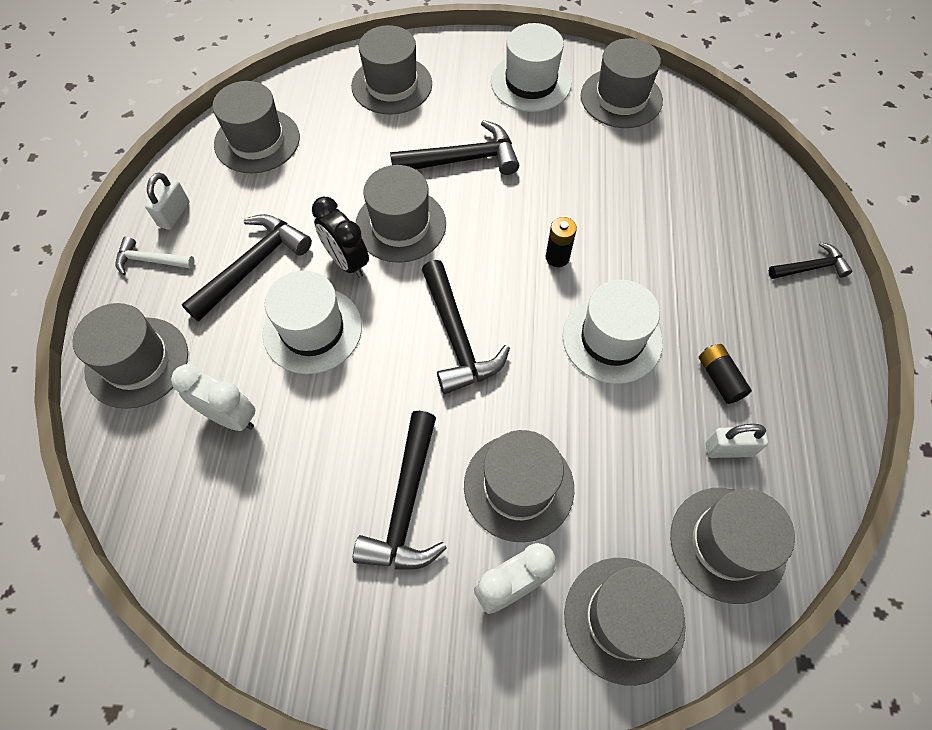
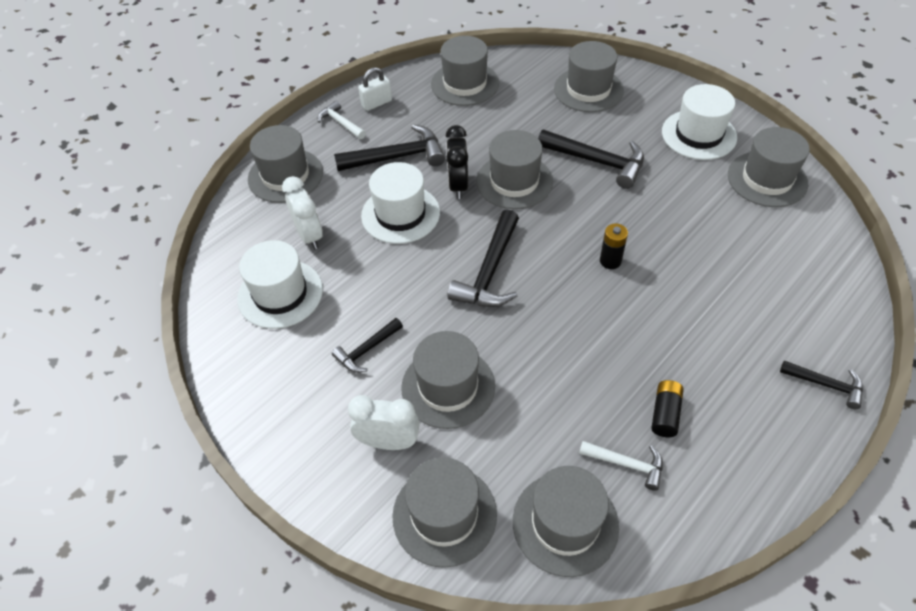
camera: 40 degrees right, 10 degrees down
(406, 505) = (366, 350): black hammer -> black hammer, size x0.57
(612, 339) = (602, 337): white hat -> white hat (280, 294)
(728, 449) = (626, 464): white padlock -> white hammer

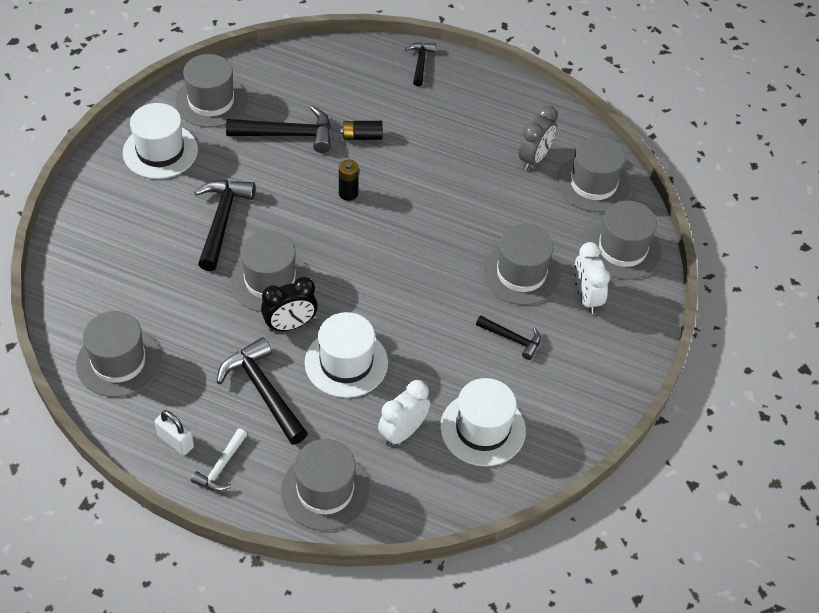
camera: 115 degrees left, 0 degrees up
(489, 272) = (392, 274): black hammer -> black hammer (288, 135)
(588, 89) = (106, 246): grey hat -> none
(626, 464) = (534, 158): white hammer -> grey clock
(665, 413) = (484, 143): black battery -> black battery (362, 136)

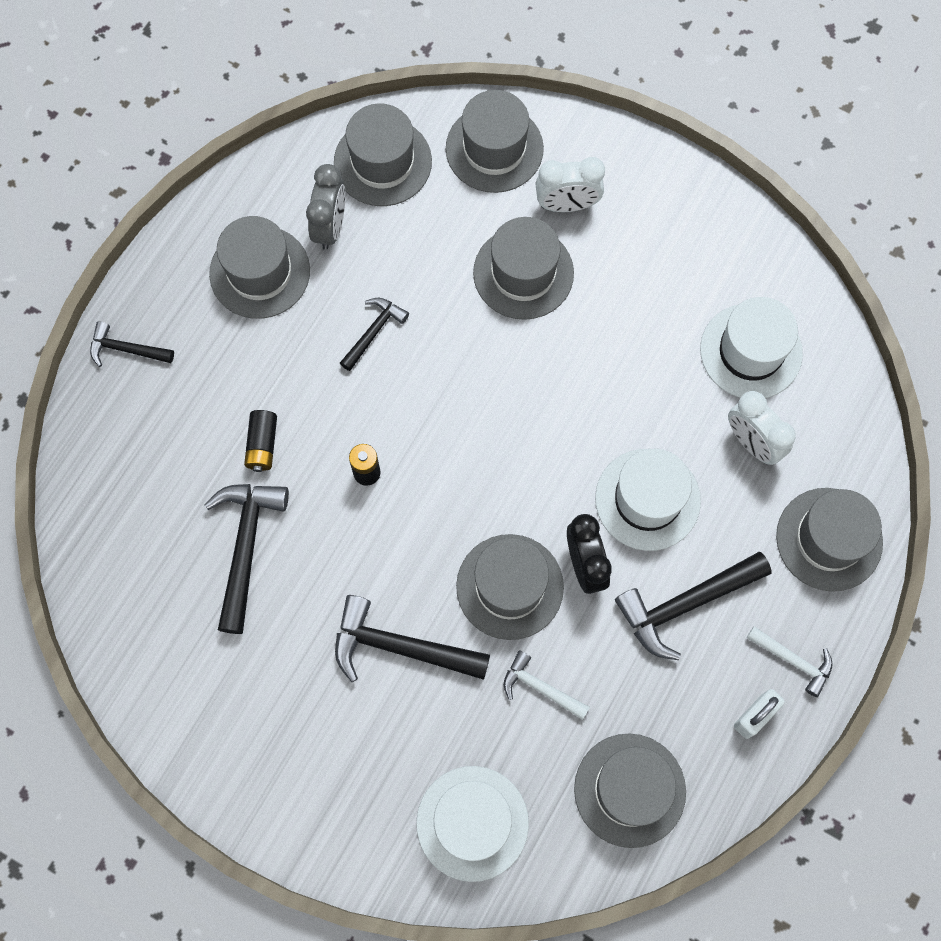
camera: 80 degrees left, 20 degrees up
(160, 151) = (256, 732): white hat -> white hat (472, 823)
(195, 303) = (540, 687): none -> white hammer
(211, 101) = (163, 655): grey hat -> grey hat (260, 272)
(512, 339) = (623, 299): black hammer -> black hammer (374, 331)
(534, 158) = (330, 226): grey clock -> grey clock turned 60 degrees clockwise

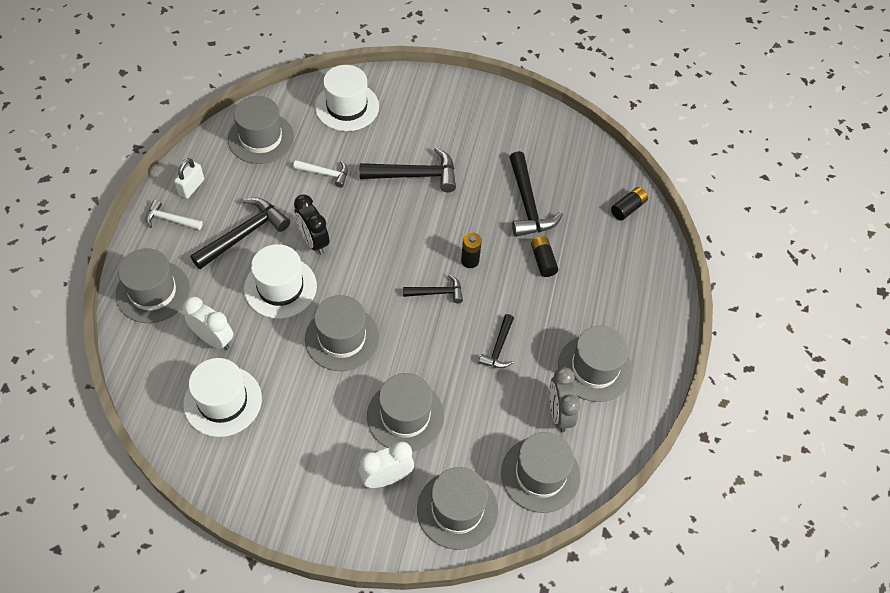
camera: 160 degrees right, 15 degrees down
(98, 500) = (628, 208): none -> black battery
(126, 349) = (658, 296): black hammer -> black hammer (437, 292)
(510, 586) = (358, 219): grey hat -> grey hat (342, 338)

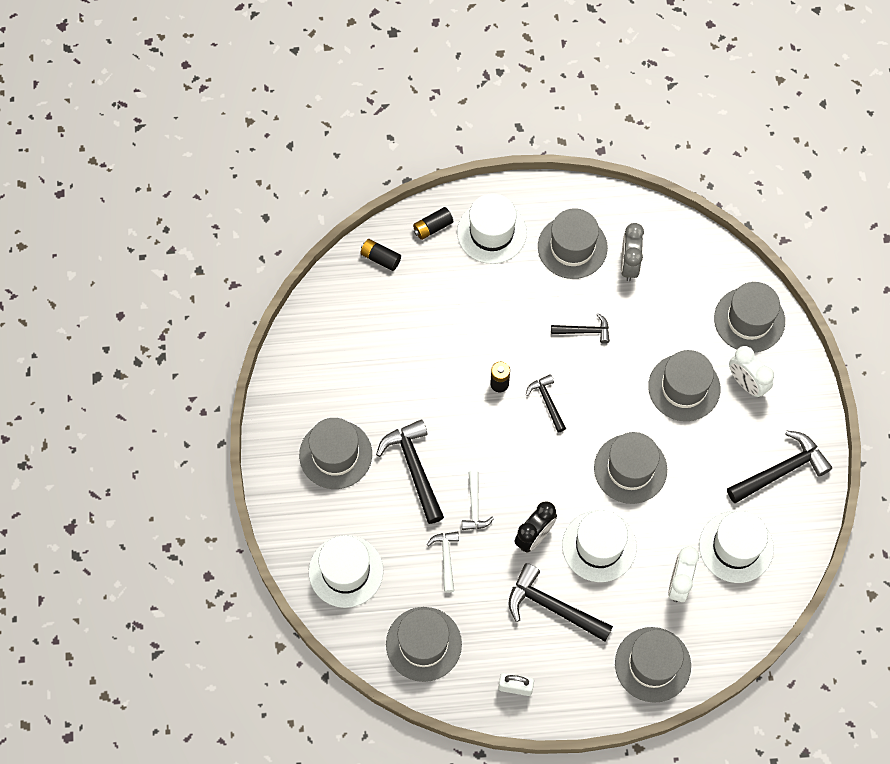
camera: 105 degrees left, 10 degrees up
(170, 219) = (564, 689): white hammer -> white hammer (474, 506)
(528, 204) = (410, 350): black hammer -> black hammer (781, 470)
(540, 474) = (691, 265): grey hat -> grey hat (335, 454)
(543, 261) = (474, 318): black battery -> black battery (432, 227)
(559, 413) = (629, 265): grey clock -> grey clock turned 120 degrees clockwise
(631, 303) = (491, 232): none -> white hat

